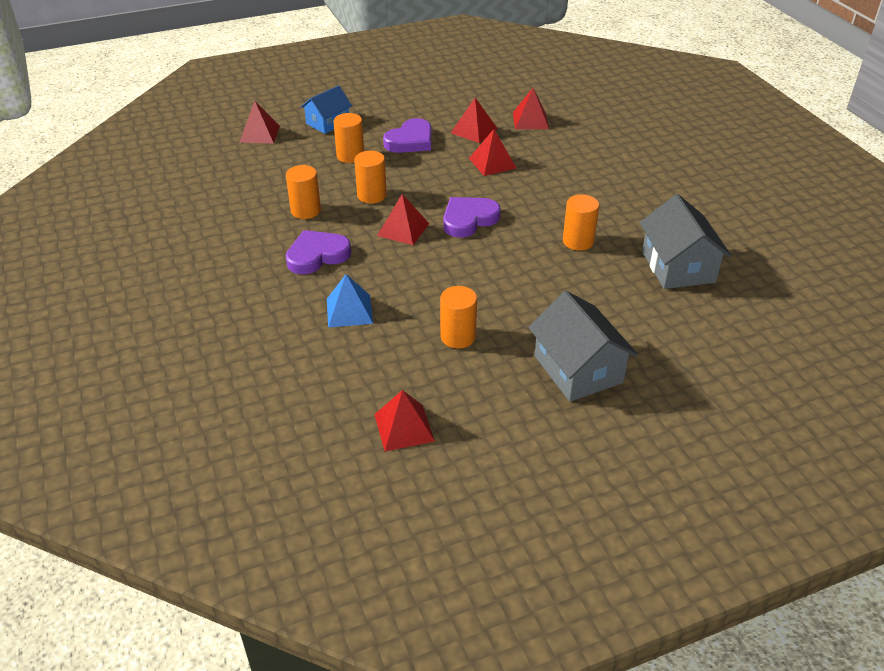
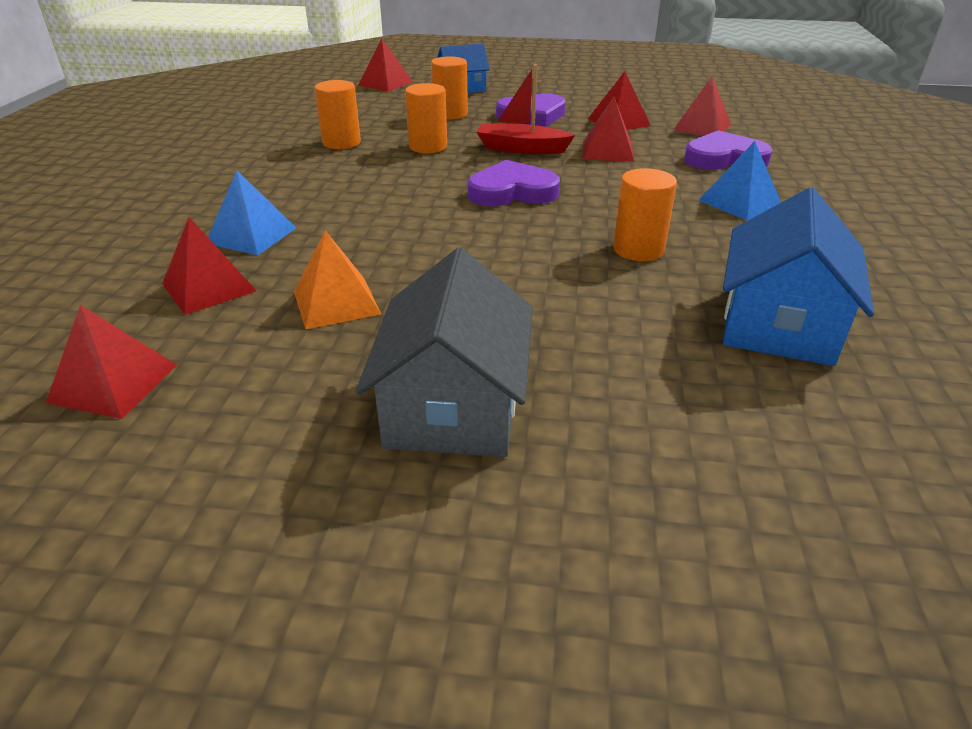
camera: 30 degrees right, 5 degrees down
(317, 255) = (296, 179): purple heart -> purple heart (724, 159)
(403, 229) = (421, 181): red pyramid -> red pyramid (208, 287)
(436, 178) = (521, 148): none -> red boat
(458, 337) = (336, 302): orange cylinder -> orange pyramid
(601, 185) = (739, 202): none -> blue pyramid
(678, 266) = (778, 324): grey house -> blue house

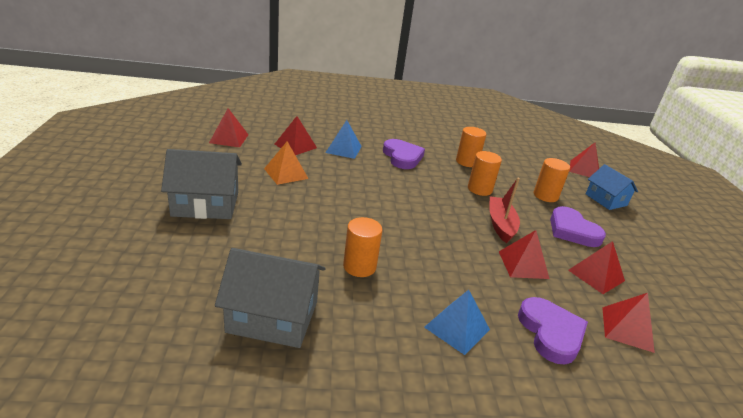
camera: 75 degrees right, 5 degrees down
(512, 192) = (425, 220): purple heart -> purple heart (402, 157)
(778, 324) = (273, 316): blue house -> grey house

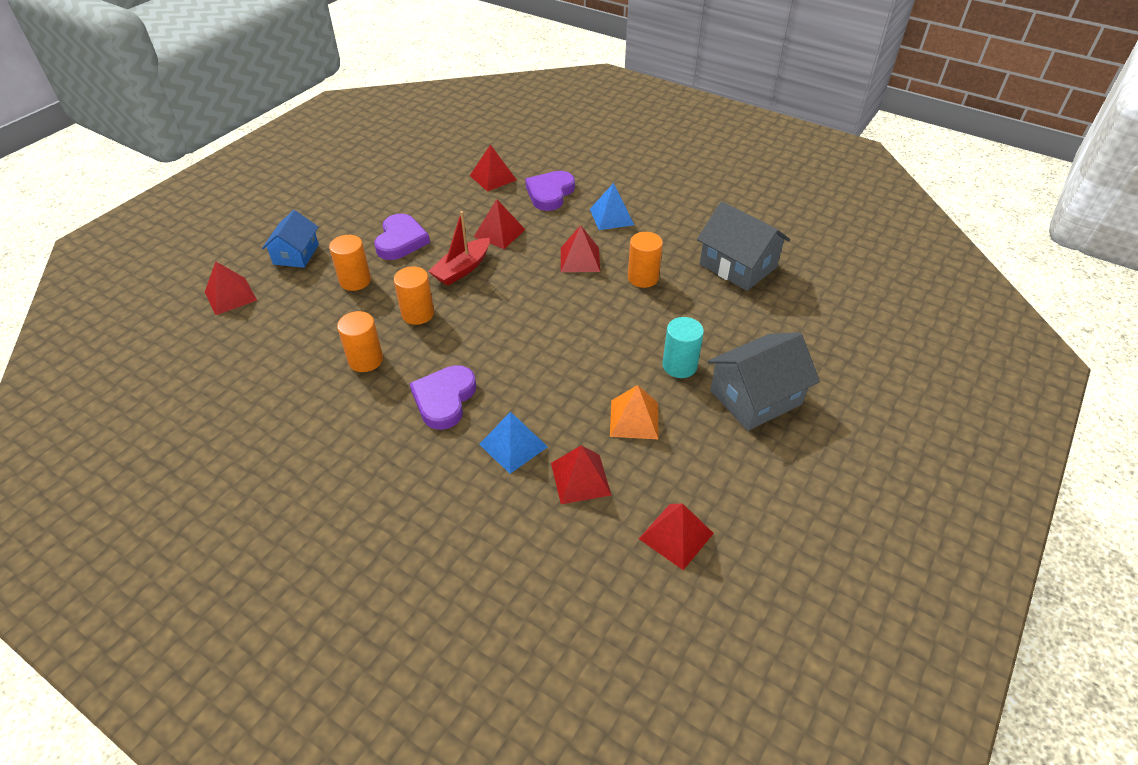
camera: 140 degrees left, 15 degrees up
(205, 204) = (755, 397): grey house -> grey house turned 60 degrees counterclockwise
(276, 208) = (679, 366): none -> turquoise cylinder
(596, 275) = (451, 207): red pyramid -> red pyramid (580, 259)

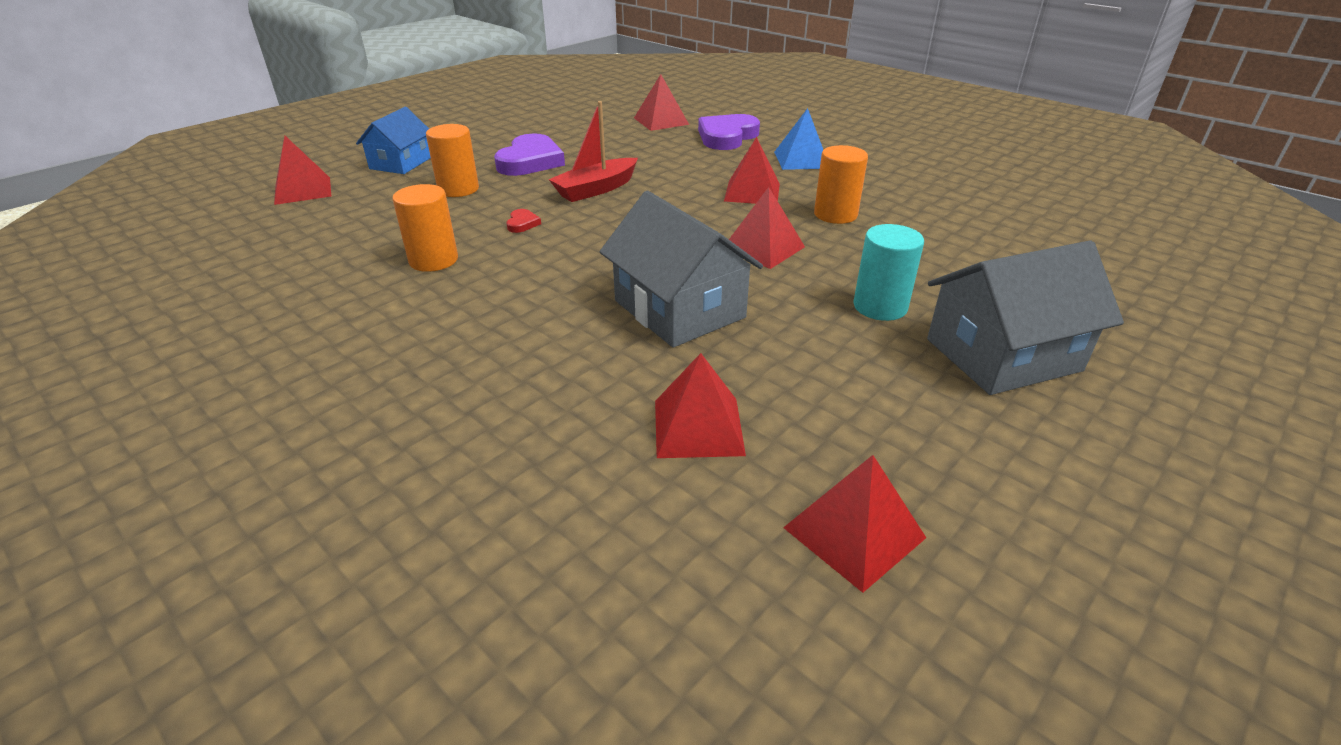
camera: 10 degrees right, 10 degrees down
(418, 314) = (522, 223): orange cylinder -> red heart
(444, 399) = (521, 310): purple heart -> none
(499, 233) = (654, 163): red pyramid -> red pyramid (763, 248)
(513, 445) = (603, 372): blue pyramid -> none
(634, 419) = (800, 361): orange pyramid -> none
(738, 266) = (972, 213): grey house -> grey house (679, 309)

